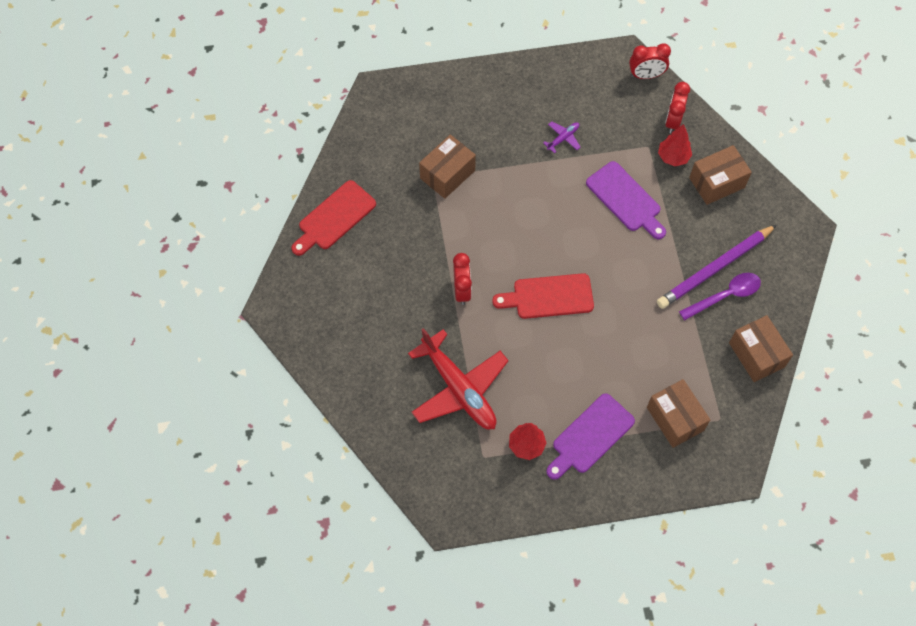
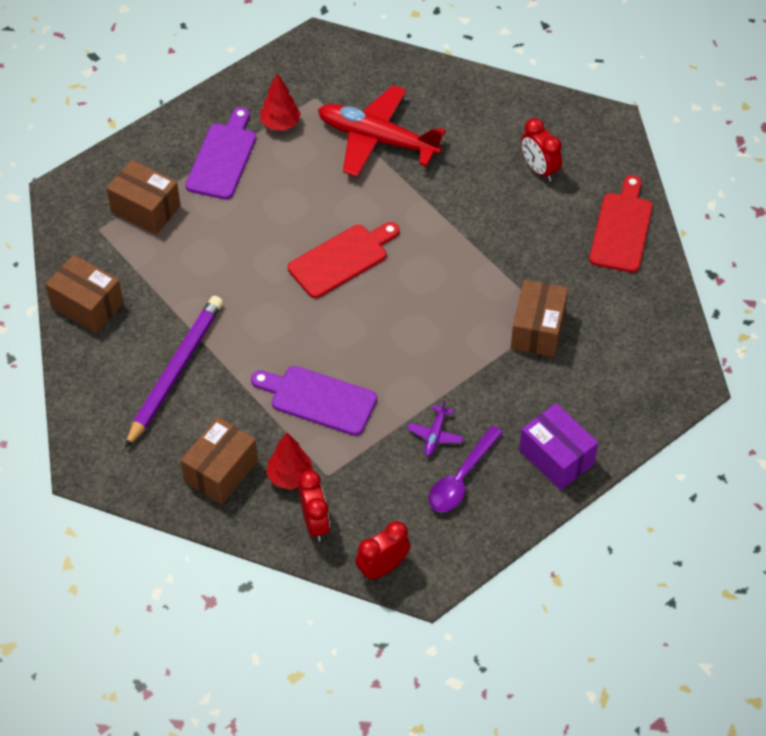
camera: 150 degrees right, 10 degrees down
(462, 290) = (436, 224): red clock -> red clock (539, 169)
(496, 87) = (556, 457): none -> purple box
(725, 296) = (149, 348): purple spoon -> purple spoon (461, 478)

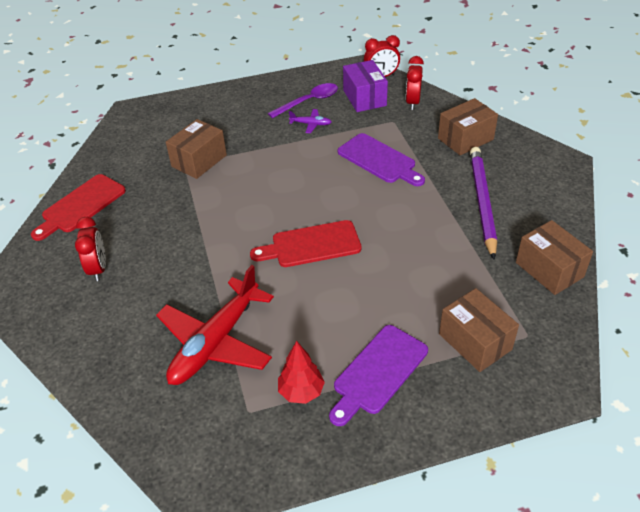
camera: 155 degrees left, 10 degrees down
(175, 372) = (482, 202): purple pencil -> purple pencil turned 135 degrees clockwise
(290, 477) = (419, 126): red tree -> none
(377, 139) = (215, 342): red plane -> red plane turned 75 degrees clockwise
(435, 435) = (311, 124): purple plane -> purple plane turned 60 degrees clockwise
(556, 457) = (244, 98): purple box -> purple box (364, 98)

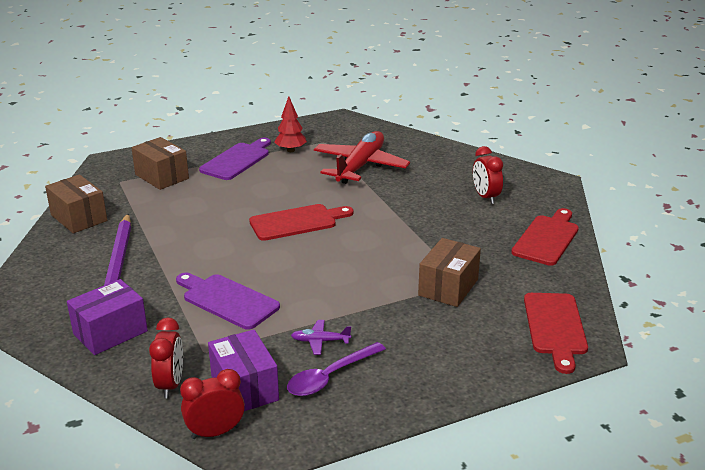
camera: 170 degrees right, 15 degrees down
(141, 125) = (555, 327): none -> red cutting board
(465, 139) = (110, 332): brown box -> purple box

